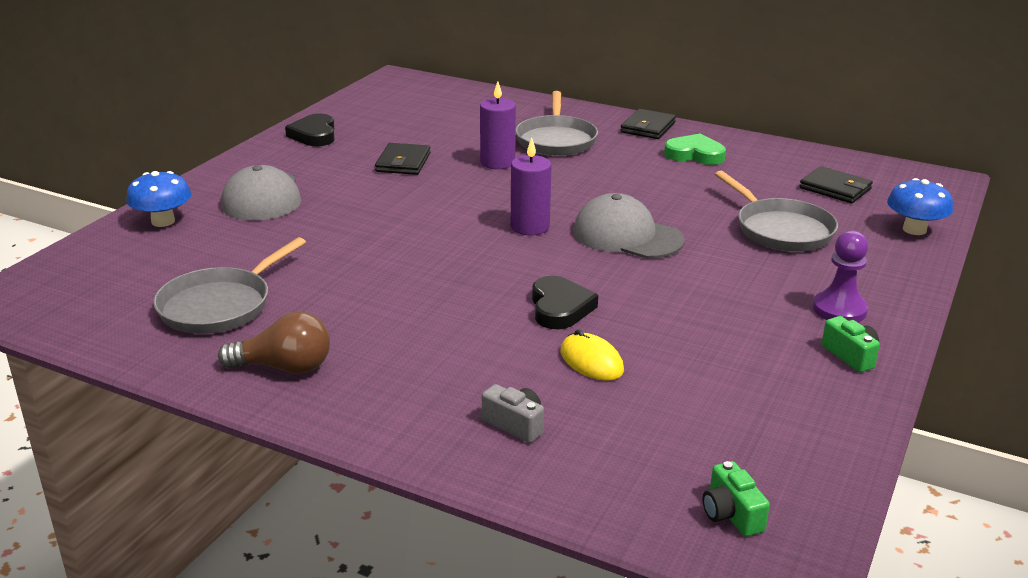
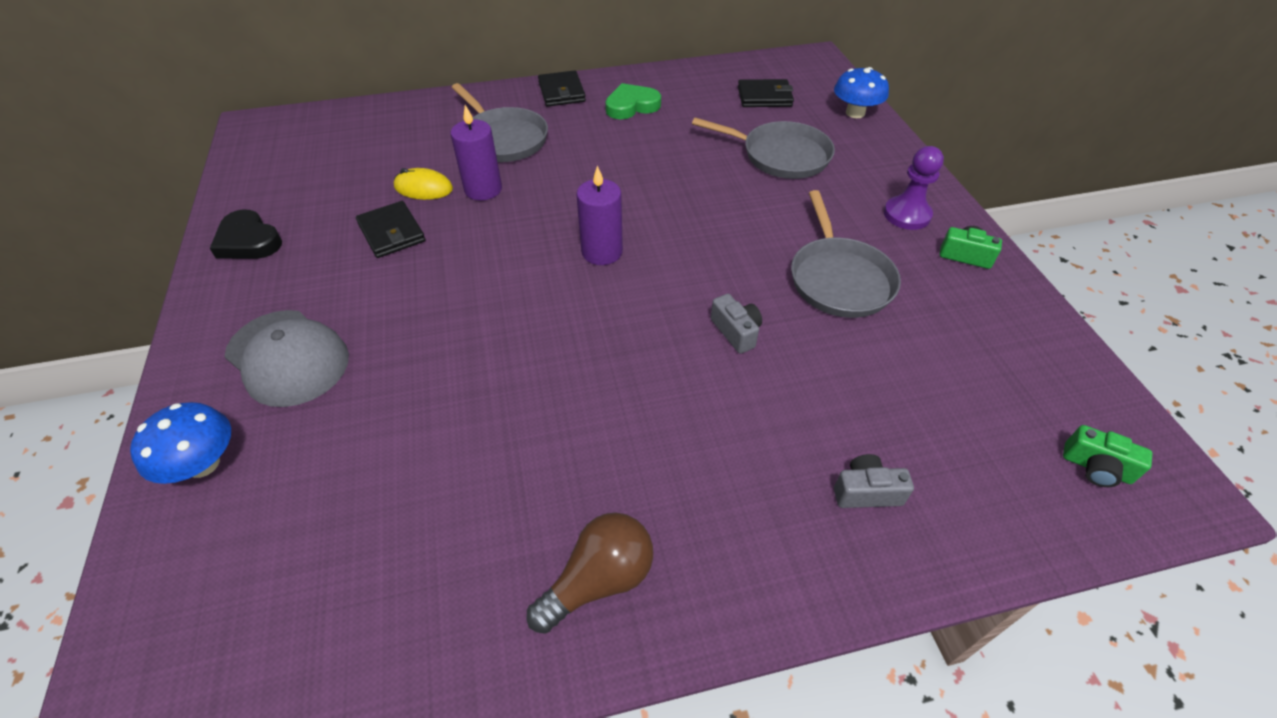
camera: 40 degrees left, 20 degrees up
(220, 305) = (426, 544): grey pan -> grey pan (839, 279)
(560, 308) = (736, 332): black heart -> grey camera
(591, 361) = (829, 376): yellow mouse -> yellow mouse (423, 188)
(627, 236) = (688, 220): grey cap -> none

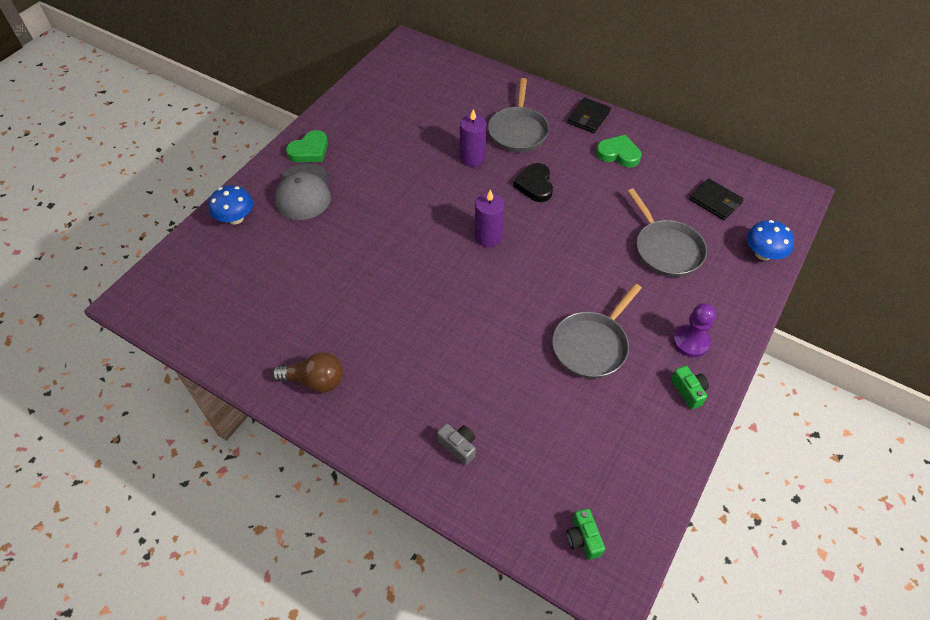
camera: 45 degrees right, 5 degrees up
(239, 304) = (309, 150): none -> green heart
(248, 241) = (342, 117): black heart -> black heart (535, 185)
(391, 232) = (404, 155): black wallet -> none
(423, 188) = (445, 137): yellow mouse -> none
(736, 332) = (499, 329): grey camera -> none

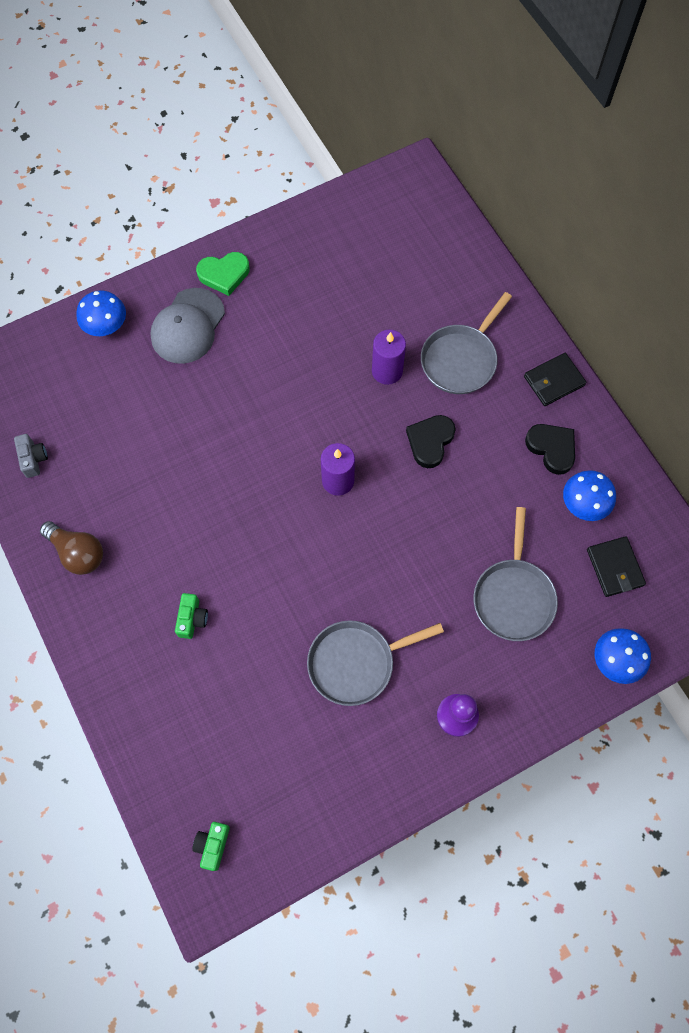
camera: 30 degrees right, 15 degrees up
(458, 446) = (162, 693): grey camera -> grey camera (33, 459)
(618, 154) = (552, 448): green heart -> black heart
(665, 175) = (584, 504): none -> blue mushroom
(688, 391) = (414, 765): green camera -> green camera (192, 619)

